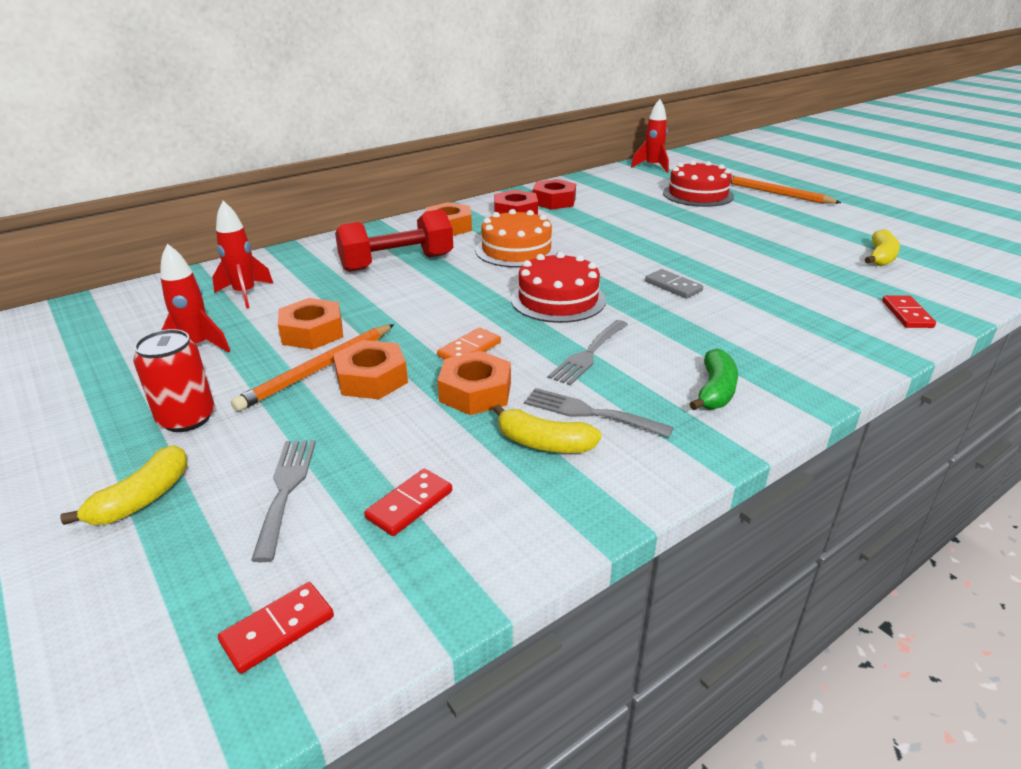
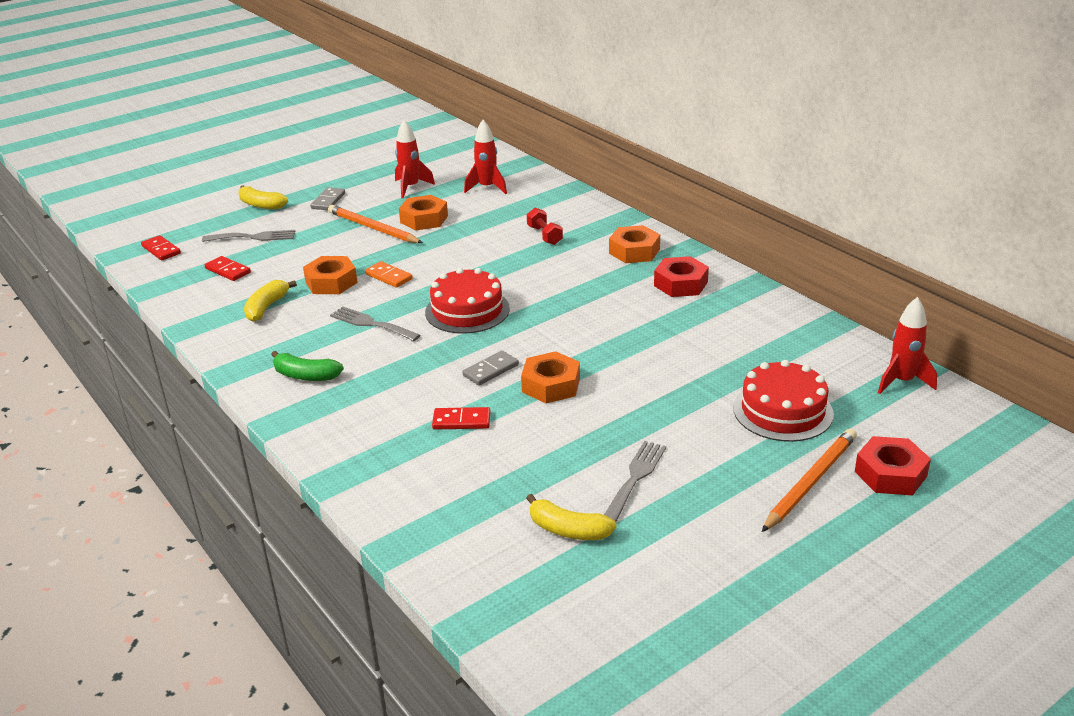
camera: 90 degrees right, 0 degrees up
(187, 418) = (328, 201): red can -> grey domino
(372, 379) = (357, 246): orange nut -> orange nut (551, 385)
(397, 263) = (544, 235): red dumbbell -> red dumbbell, size x0.51
(516, 250) = (577, 288): orange cake -> none
(554, 201) = (726, 305): red nut -> red nut (890, 474)
(589, 412) = (294, 323): grey fork -> grey fork (635, 477)
(906, 314) = (414, 509): red domino -> red domino (461, 421)

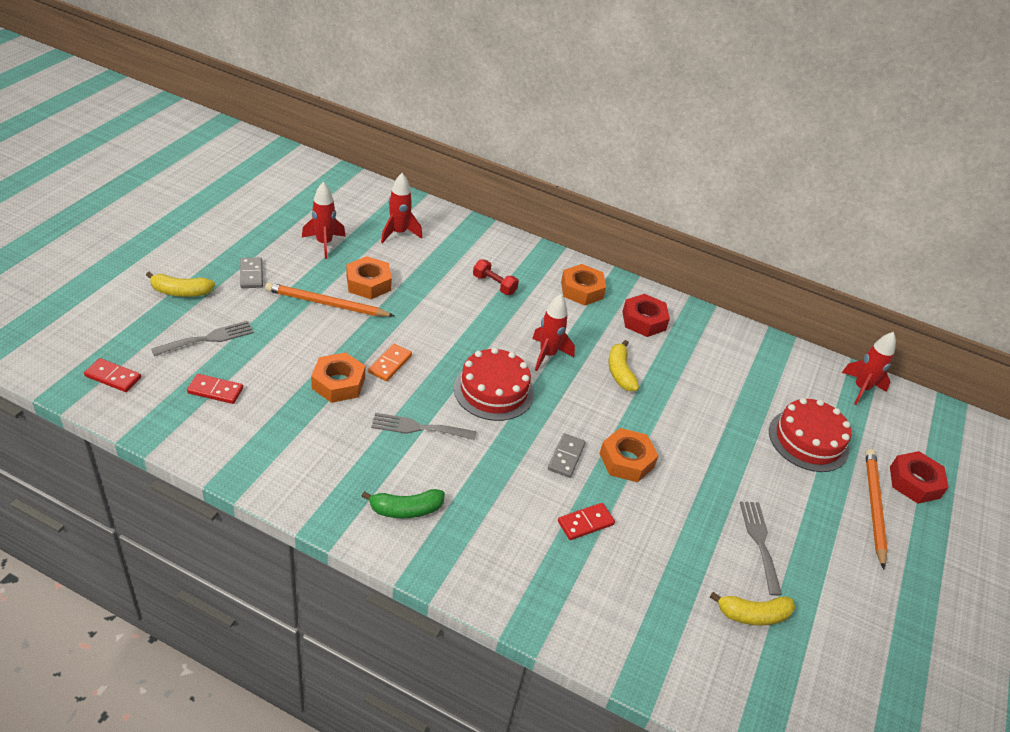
camera: 35 degrees left, 10 degrees up
(266, 307) = (297, 431): yellow banana -> yellow banana (620, 372)
(389, 276) = (390, 364): orange domino -> orange domino turned 75 degrees counterclockwise
(547, 294) = (547, 355): none -> red rocket

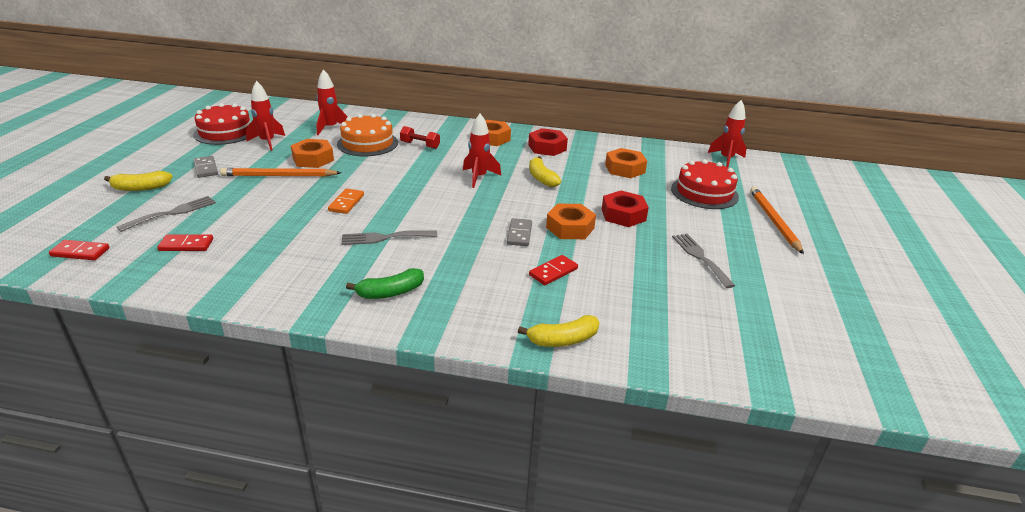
camera: 10 degrees left, 10 degrees down
(338, 383) = (303, 222): orange nut -> orange nut (624, 169)
(435, 269) = (367, 143): none -> orange cake
(493, 390) = (442, 204): red cake -> red cake (225, 132)
(753, 615) = (719, 303): yellow banana -> yellow banana (563, 340)
(914, 482) = (794, 202): red nut -> red nut (623, 215)

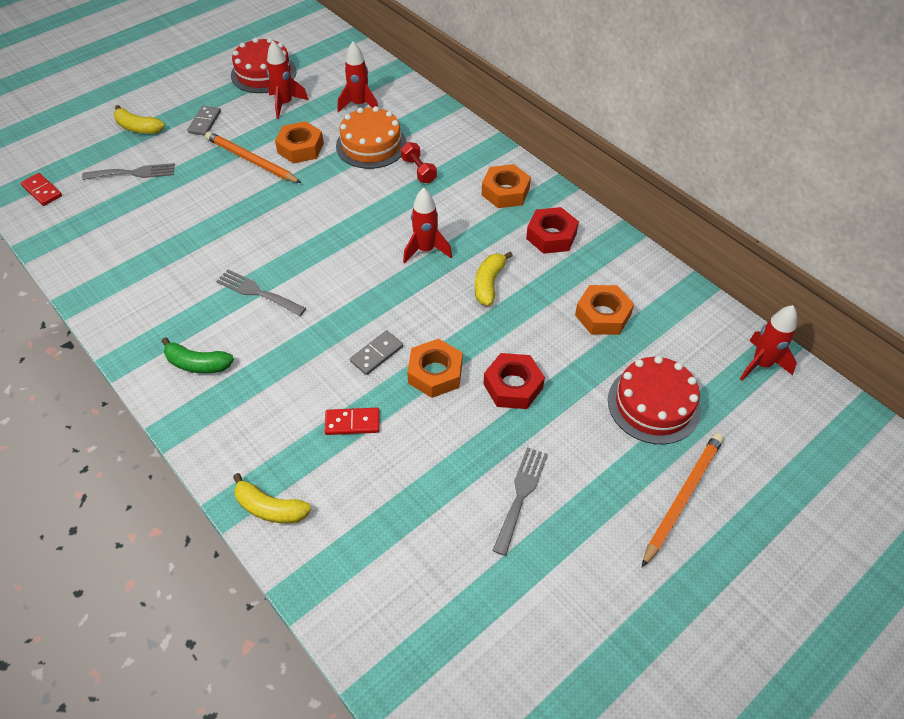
camera: 40 degrees right, 20 degrees up
(186, 245) = (111, 220): red domino -> none
(346, 203) = (271, 227): orange domino -> none

